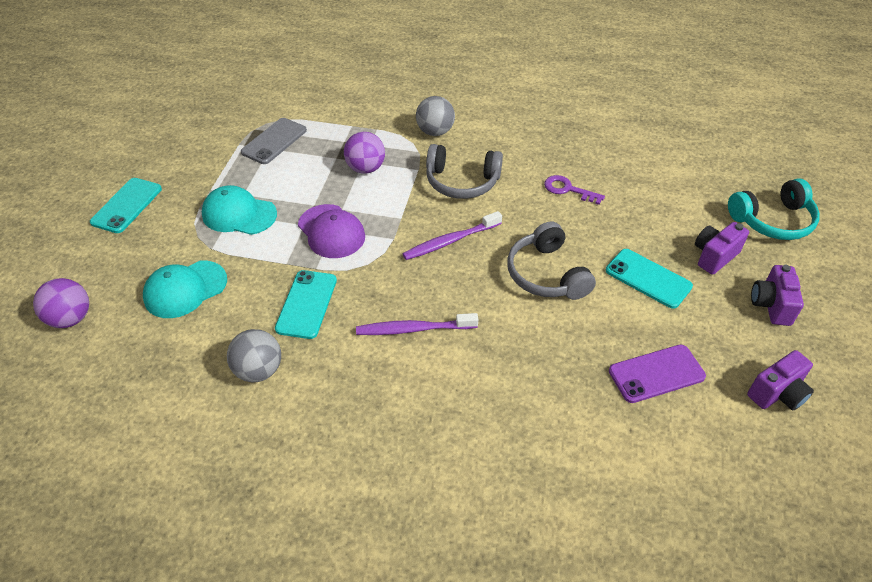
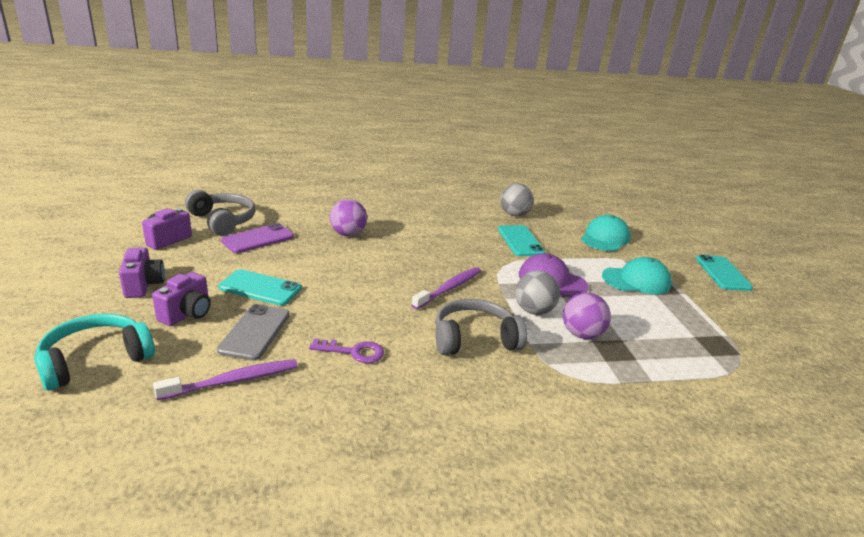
camera: 155 degrees right, 20 degrees down
(71, 318) = (645, 220): purple ball -> purple ball (348, 234)
(274, 141) = (701, 345): grey phone -> grey phone (255, 332)
(413, 329) = (438, 239): purple toothbrush -> purple toothbrush (233, 381)
(435, 132) = (551, 394): grey ball -> grey ball (534, 311)
(546, 274) = (354, 278): grey headphones -> grey headphones (223, 221)

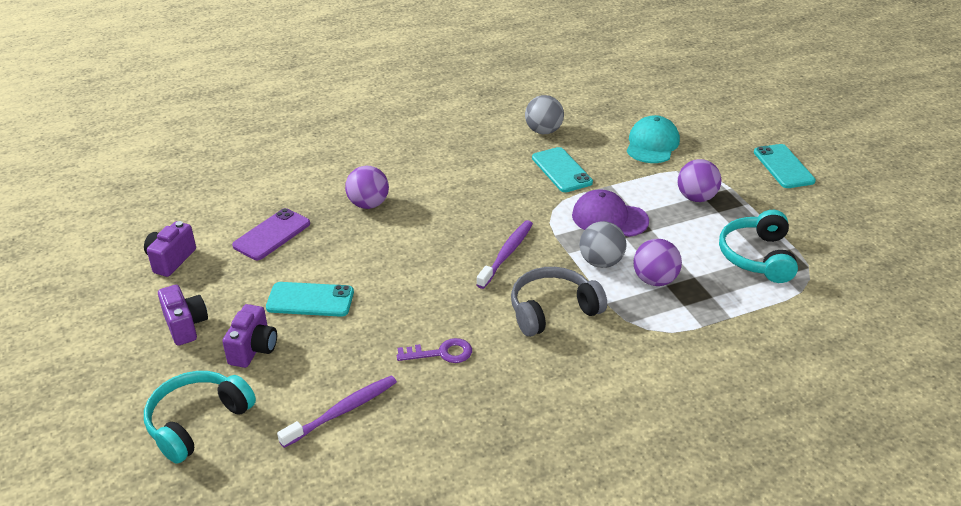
camera: 10 degrees left, 10 degrees up
(223, 221) = (217, 218): grey headphones -> none
(255, 332) = (334, 354): grey phone -> none
(636, 280) = (696, 198): turquoise cap -> purple ball
(688, 335) = (757, 256): none -> turquoise headphones

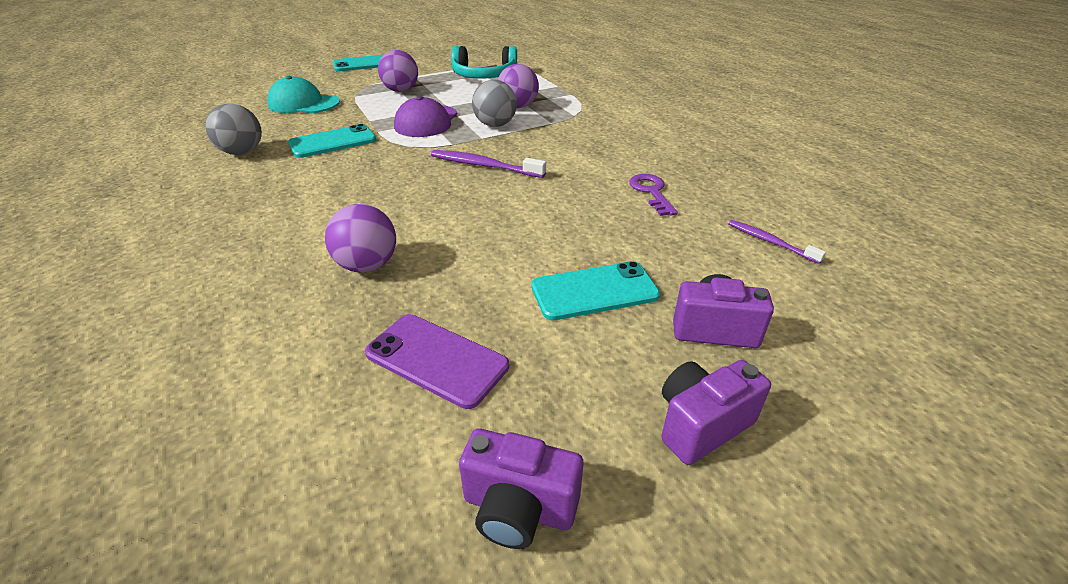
camera: 95 degrees left, 0 degrees up
(197, 422) = (878, 358): turquoise headphones -> none
(310, 300) = (594, 291): turquoise phone -> turquoise phone turned 75 degrees clockwise
(342, 411) = (770, 242): purple toothbrush -> purple toothbrush, size x0.64
(552, 310) = (568, 143): grey headphones -> none

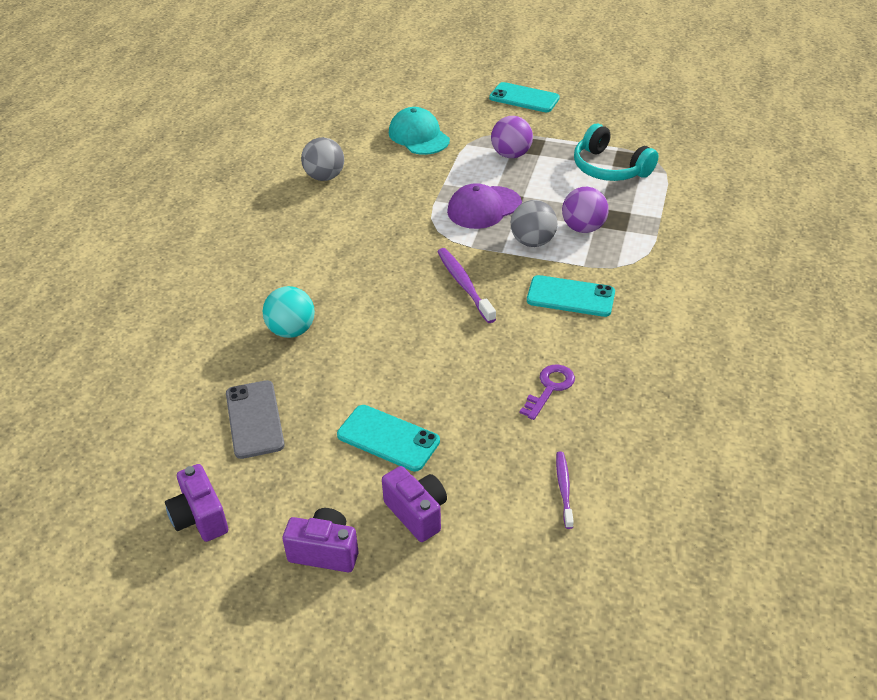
camera: 45 degrees right, 5 degrees up
(333, 142) = (391, 197): turquoise phone -> turquoise phone (570, 297)
(367, 265) = (291, 330): purple ball -> turquoise ball
(437, 359) = (254, 419): purple phone -> grey phone

